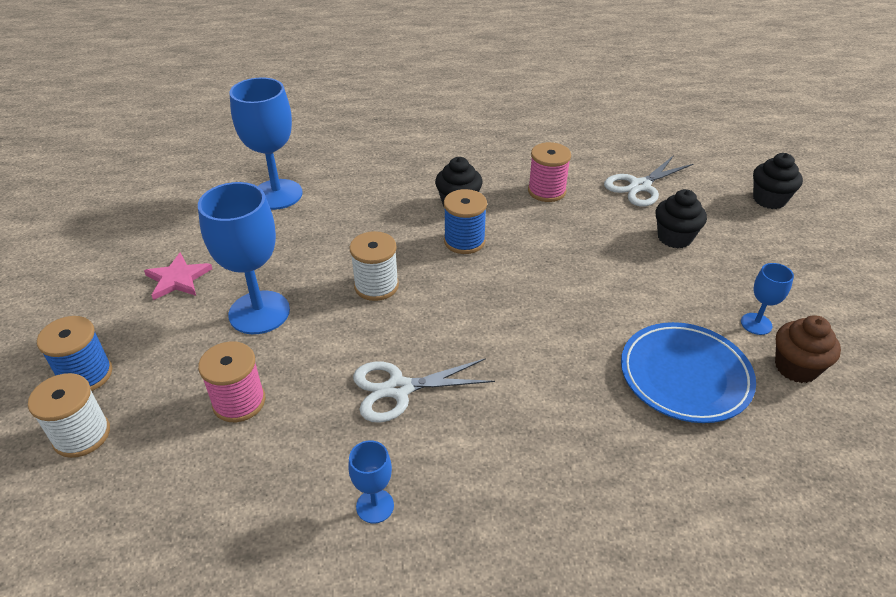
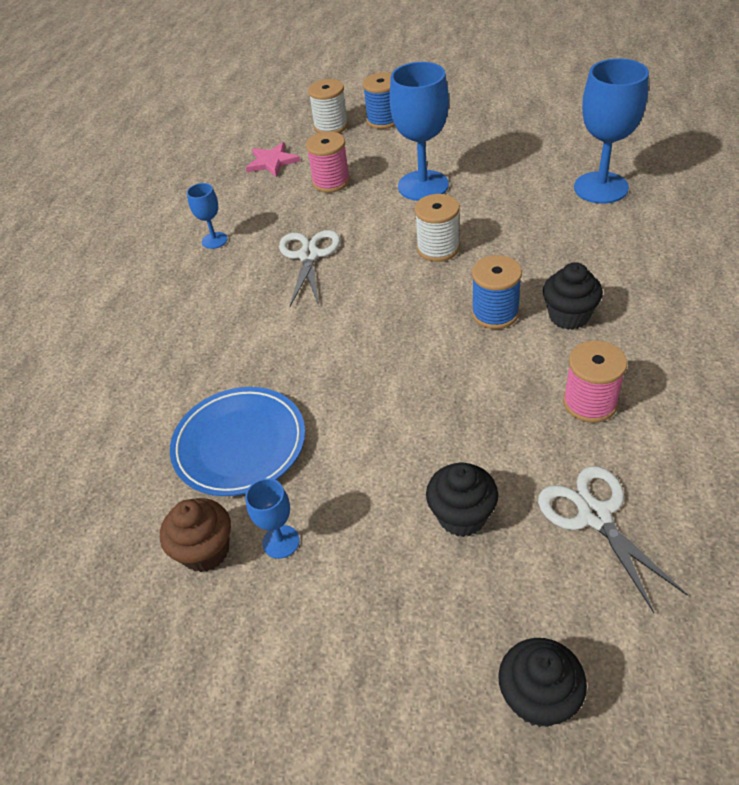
camera: 110 degrees right, 5 degrees up
(178, 279) = (477, 144): pink star -> pink star (272, 162)

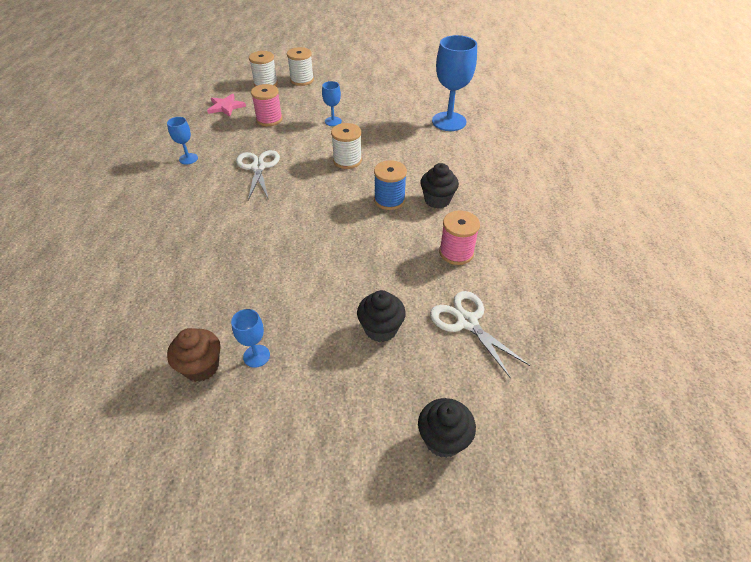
camera: 15 degrees left, 0 degrees up
(239, 444) = (220, 293): blue plate -> none
(383, 120) = (302, 80): blue spool -> white spool
(423, 186) = (333, 121): blue goblet -> blue goblet, size x0.49

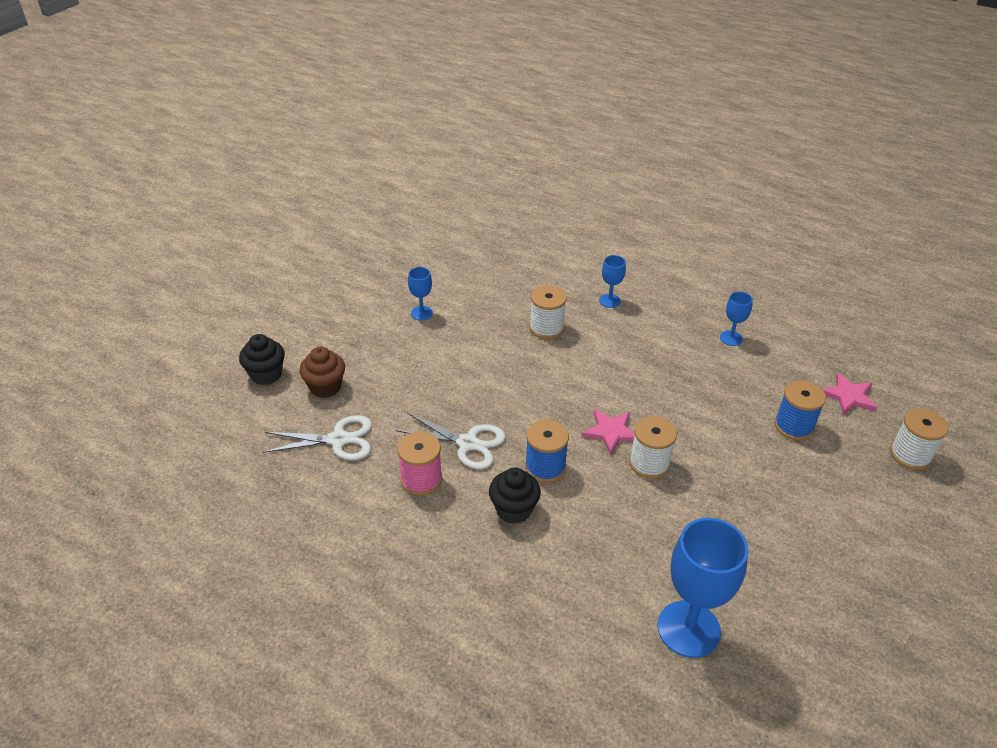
camera: 120 degrees right, 5 degrees down
(201, 367) = (437, 287): brown cupcake -> brown cupcake (325, 387)
(258, 167) = (681, 384): white scissors -> white scissors (468, 444)
(269, 119) = (794, 426): pink spool -> blue spool
(302, 80) = (911, 501): white spool -> white spool (546, 328)
(331, 183) = (611, 432): none -> pink star
(333, 121) = (757, 488): blue goblet -> blue goblet (610, 301)
(381, 329) = (383, 384): black cupcake -> none

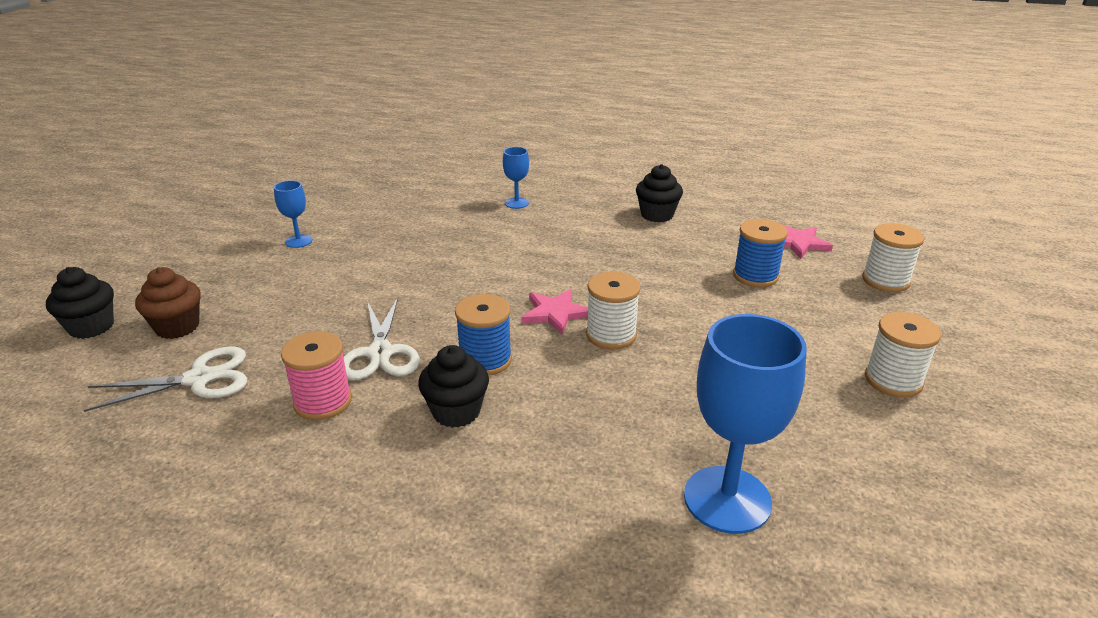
camera: 15 degrees left, 10 degrees down
(468, 444) = (380, 353): white scissors -> white scissors turned 75 degrees clockwise
(546, 328) = (452, 234): white spool -> white spool (893, 380)
(731, 338) = (657, 215): blue goblet -> black cupcake

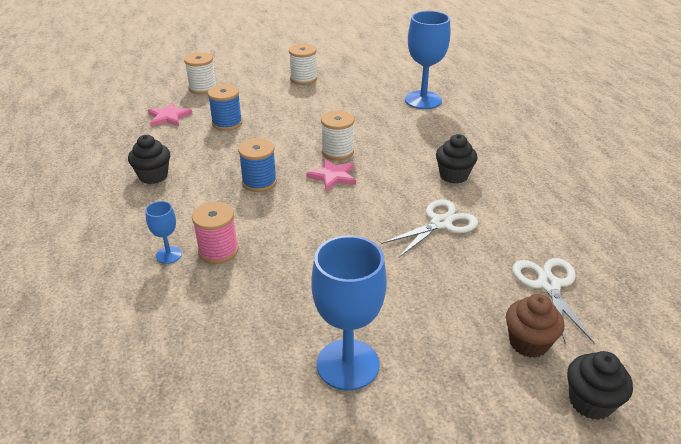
camera: 120 degrees left, 5 degrees up
(200, 379) = (549, 285): white scissors -> white scissors turned 45 degrees clockwise
(298, 241) = (348, 364): blue goblet -> blue goblet, size x2.03
(323, 402) = (501, 222): pink spool -> pink spool (218, 251)
(485, 360) = (404, 183): blue spool -> blue spool (259, 182)

